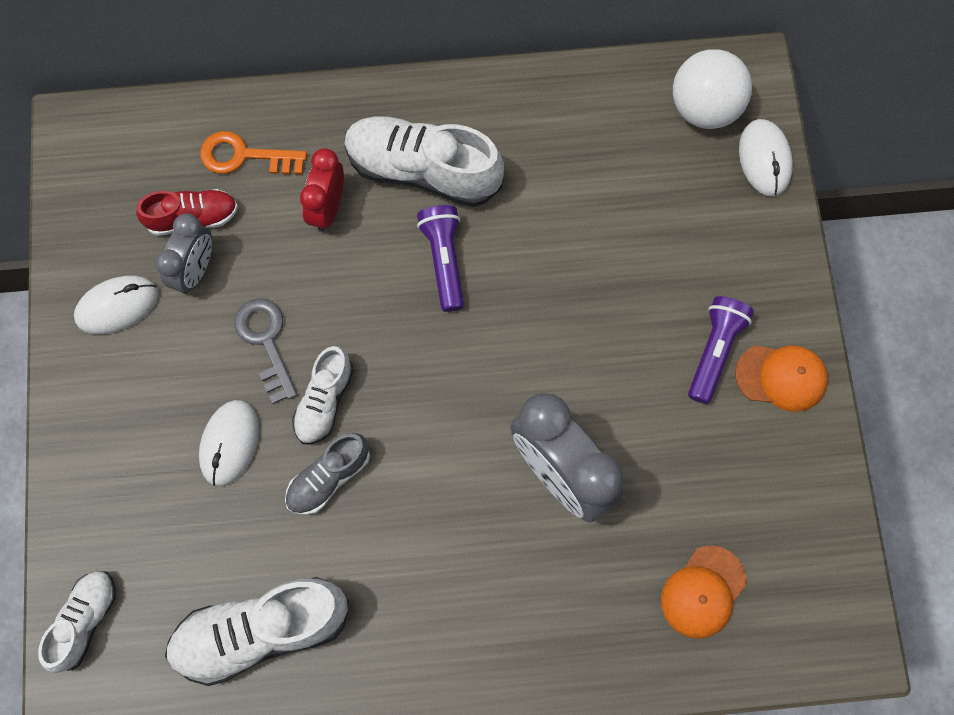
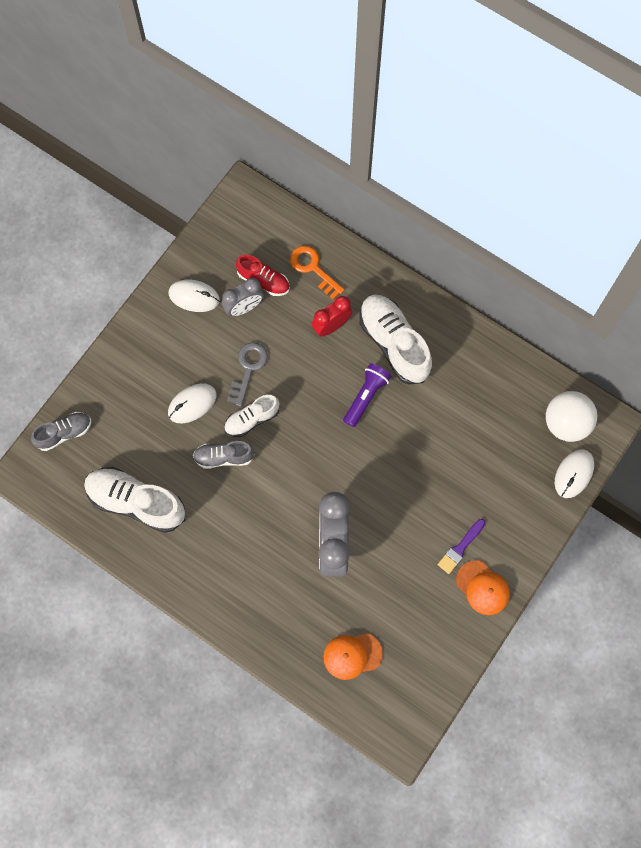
camera: 40 degrees right, 0 degrees up
(85, 620) = (64, 433): white shoe -> grey shoe
(714, 351) = (460, 548): purple flashlight -> purple brush

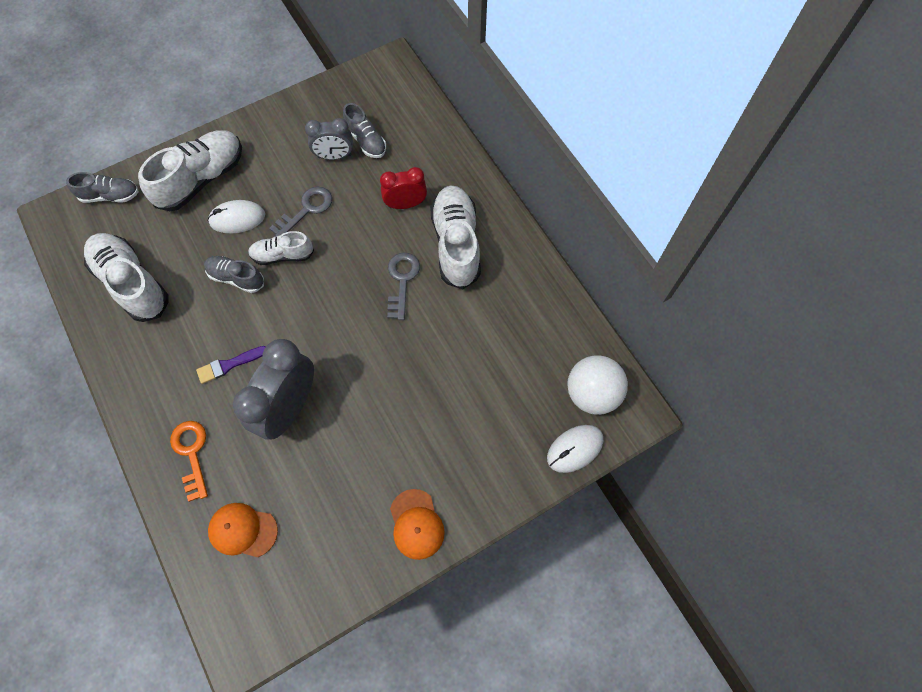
camera: 25 degrees right, 5 degrees down
(137, 381) = (202, 179): none -> white shoe
(194, 297) = (296, 129): white mouse -> none
(263, 280) = (366, 140): red shoe -> grey shoe
(313, 268) = (417, 148): orange key -> orange key (191, 453)
(366, 396) = (402, 280): purple flashlight -> grey key
(460, 548) = (415, 471): purple brush -> purple brush (229, 365)

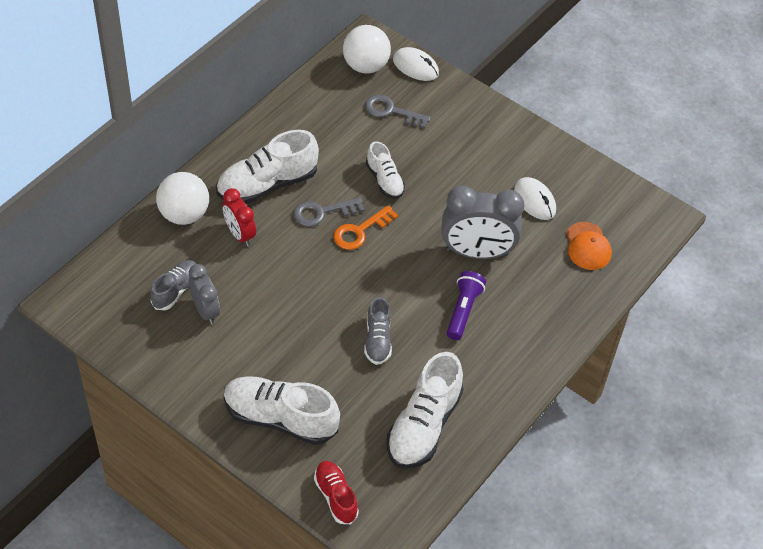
camera: 115 degrees left, 15 degrees down
(110, 196) = (336, 496): grey shoe -> red shoe
(191, 453) = (551, 305): orange key -> orange key (360, 231)
(229, 365) = (463, 310): purple brush -> purple flashlight
(237, 218) = (313, 366): white mouse -> white mouse (534, 201)
(282, 255) = (337, 312): white shoe -> white shoe (384, 180)
(306, 209) = (278, 311): grey key -> grey key (391, 111)
(416, 524) = (522, 142): orange cap -> none
(447, 167) = (184, 214): none -> white ball

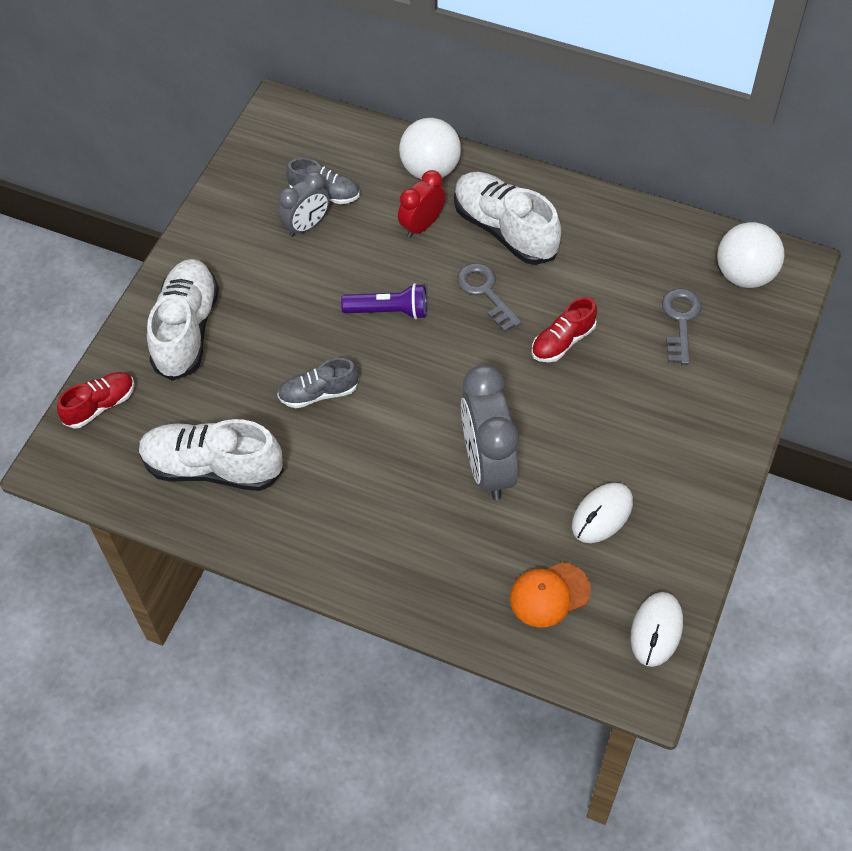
camera: 80 degrees right, 5 degrees up
(360, 231) = (472, 336): orange key -> none
(384, 180) = (562, 341): white shoe -> red shoe
(415, 67) = (772, 327): white mouse -> white mouse (656, 630)
(463, 310) = (391, 471): purple flashlight -> purple flashlight (389, 311)

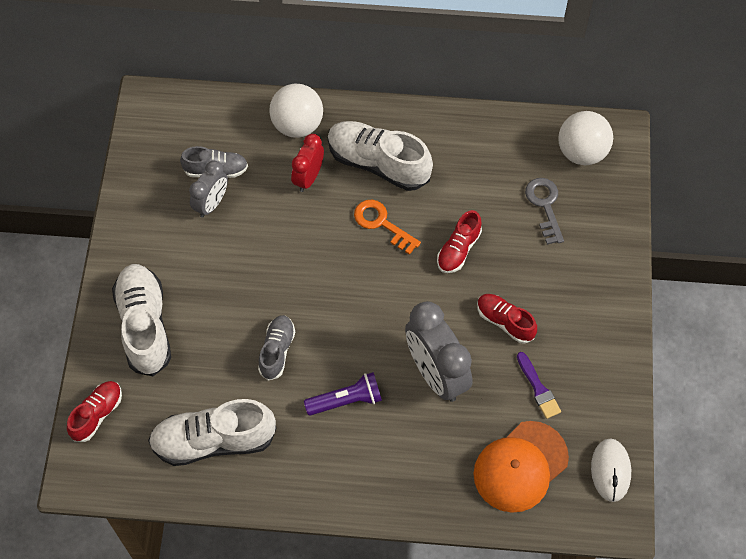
camera: 20 degrees left, 5 degrees up
(318, 393) = (277, 351): grey shoe -> grey shoe turned 135 degrees clockwise
(389, 311) = (309, 261): purple flashlight -> purple flashlight (346, 400)
(485, 292) = (381, 223): grey key -> orange key
(549, 594) = (520, 466): orange cap -> orange cap, size x1.53
(588, 432) = (505, 322): none -> red shoe
(602, 514) = (538, 388): white mouse -> purple brush

